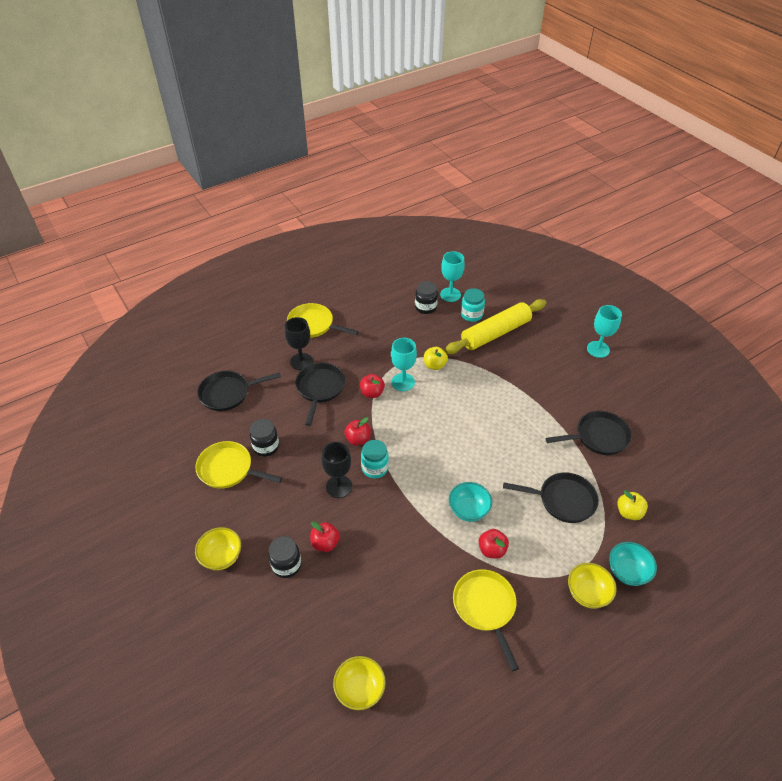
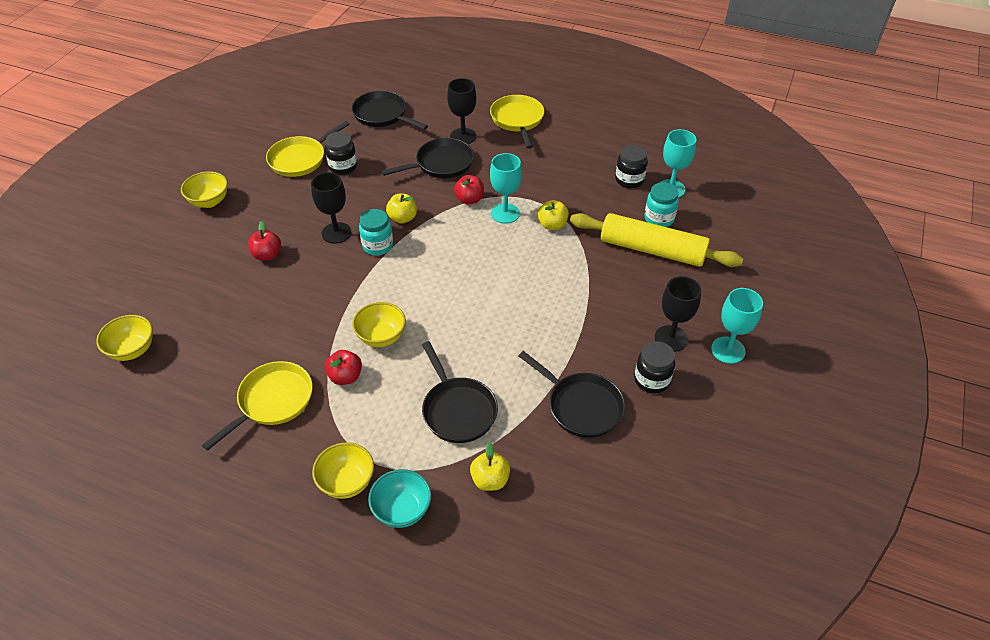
camera: 55 degrees right, 0 degrees up
(229, 469) = (300, 159): yellow pan -> yellow pan turned 120 degrees counterclockwise
(286, 565) = (227, 243): black jar -> black jar (651, 380)
(358, 439) = (402, 218): red apple -> yellow apple
(468, 510) = (381, 337): turquoise bowl -> yellow bowl
(573, 367) = (671, 338): none -> black goblet

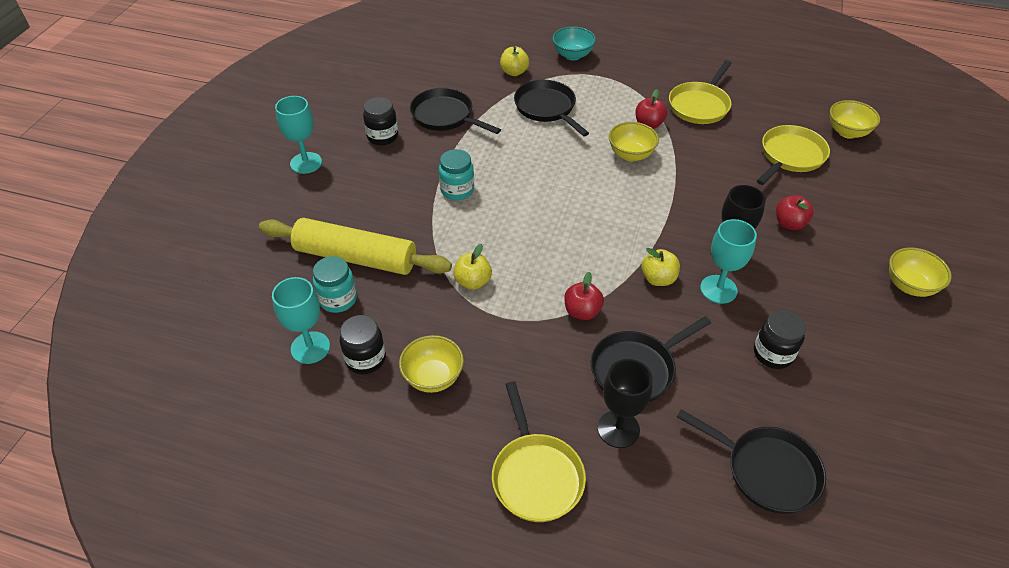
camera: 175 degrees right, 0 degrees up
(300, 159) = (841, 364): yellow pan -> yellow pan (790, 156)
(346, 482) = (617, 66): yellow bowl -> yellow bowl (433, 377)
(378, 246) = (673, 242): turquoise jar -> turquoise jar (457, 190)
(505, 213) = (532, 294): turquoise goblet -> turquoise goblet (718, 289)
(671, 338) = (357, 169): black goblet -> none

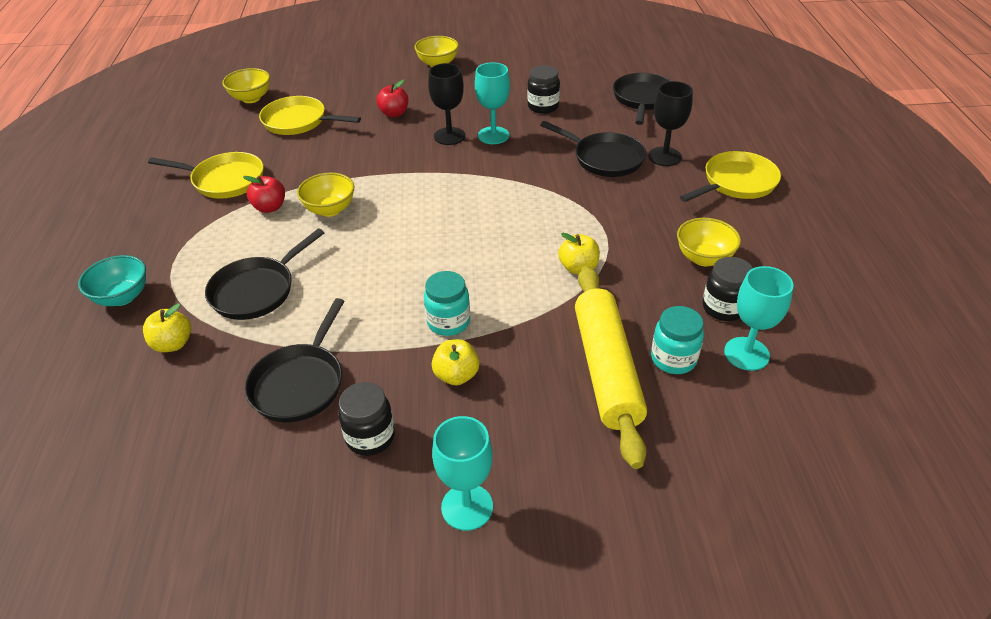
camera: 110 degrees left, 5 degrees down
(582, 311) = (566, 195): red apple -> none
(658, 279) = (501, 164): yellow apple -> yellow apple (456, 375)

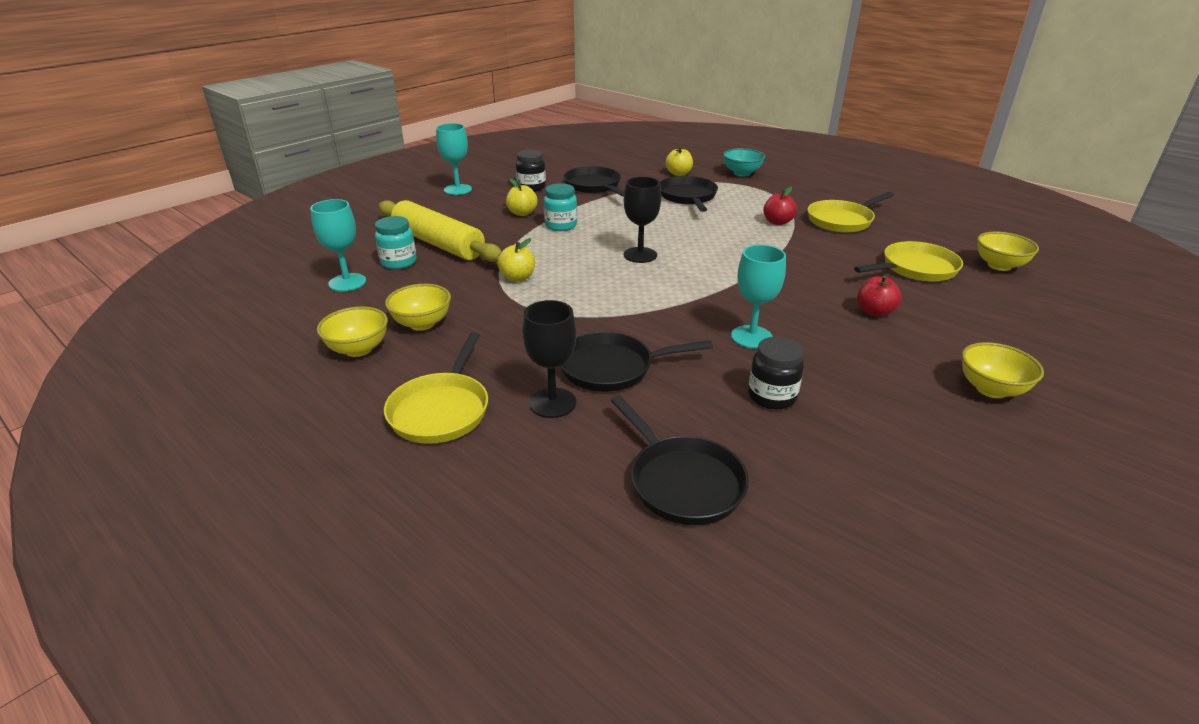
camera: 135 degrees right, 10 degrees down
(330, 209) = (741, 236): yellow bowl -> yellow bowl (358, 349)
(449, 136) = (784, 317): black goblet -> black goblet (640, 255)
(723, 308) = (381, 299): black jar -> none

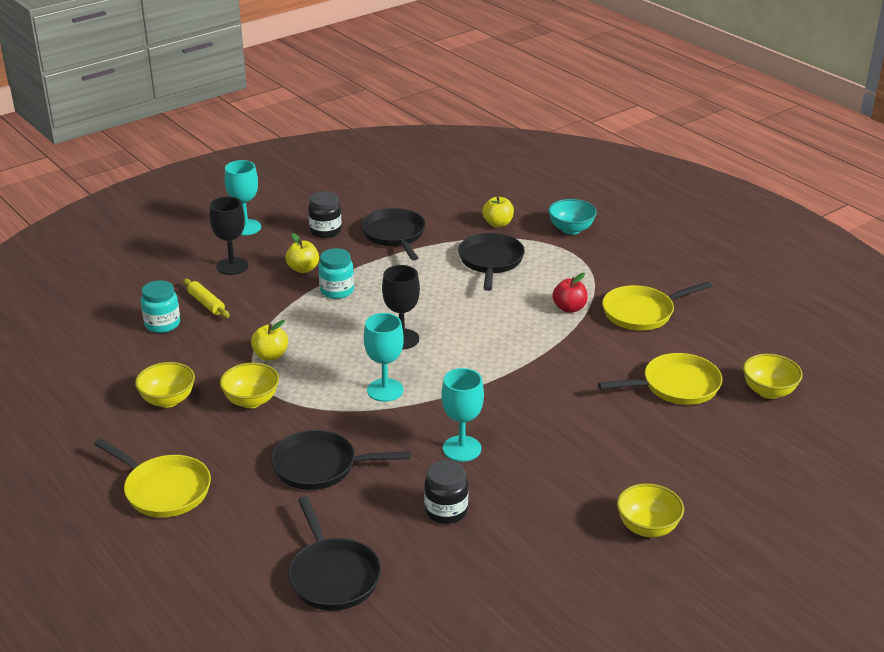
camera: 10 degrees right, 0 degrees up
(347, 282) = (110, 344): turquoise goblet -> turquoise goblet (385, 390)
(358, 349) = (107, 421): yellow bowl -> yellow bowl (251, 401)
(438, 243) = (206, 303): yellow rolling pin -> yellow rolling pin, size x0.45
(441, 410) = (163, 489): yellow pan -> yellow pan turned 75 degrees counterclockwise
(552, 403) = (256, 494): black goblet -> black goblet (232, 266)
(874, 311) = (597, 433): red apple -> none

